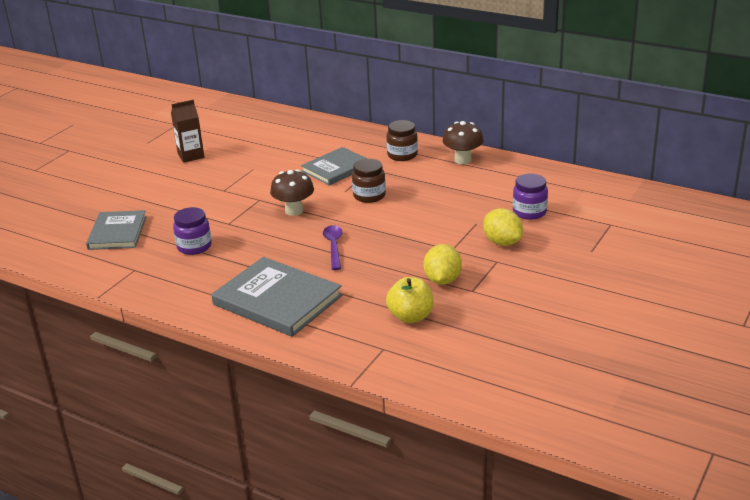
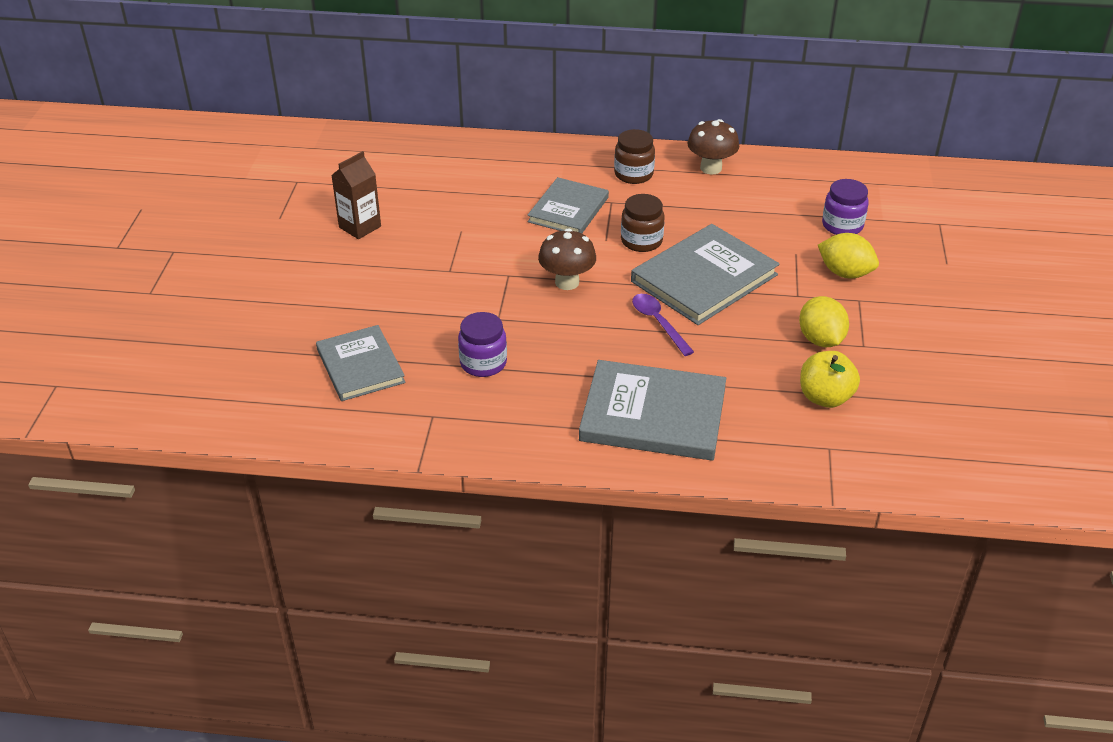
camera: 25 degrees left, 10 degrees up
(392, 226) = (704, 278): none -> grey book

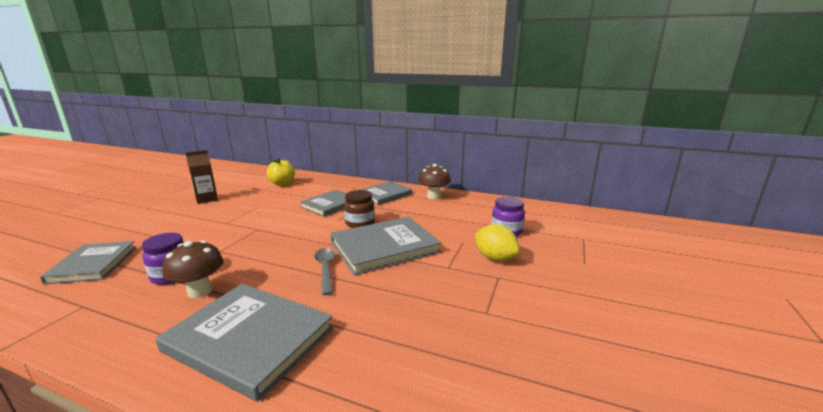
camera: 15 degrees right, 20 degrees down
(567, 282) = (289, 237): brown mushroom -> brown mushroom (200, 291)
(633, 174) = (384, 195): brown jar -> grey book
(658, 323) = (325, 269): purple spoon -> grey spoon
(820, 340) = (449, 301): yellow lemon -> none
(825, 397) = (423, 354): yellow apple -> yellow apple (282, 184)

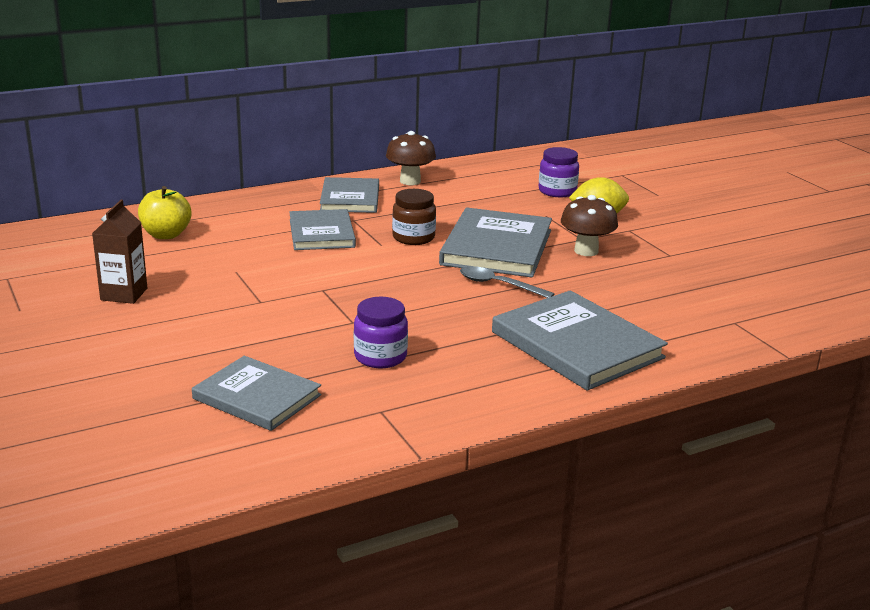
camera: 50 degrees left, 5 degrees up
(200, 291) = (446, 349): brown mushroom -> brown mushroom (586, 251)
(249, 339) = (576, 345): grey book -> grey book turned 75 degrees clockwise

